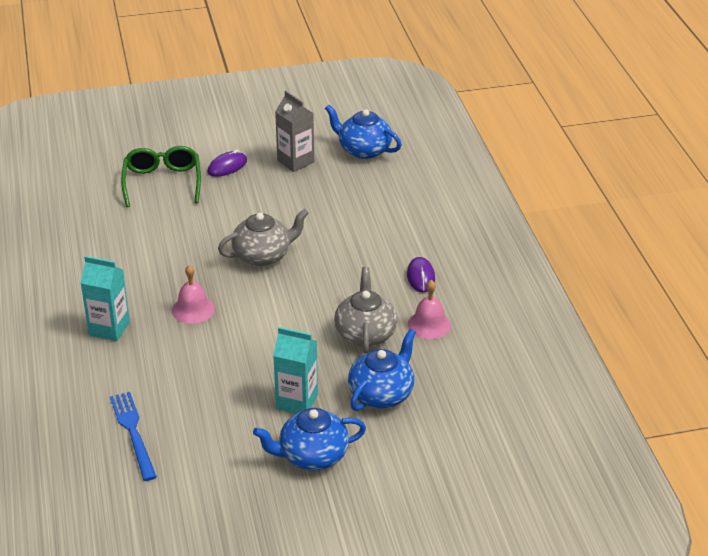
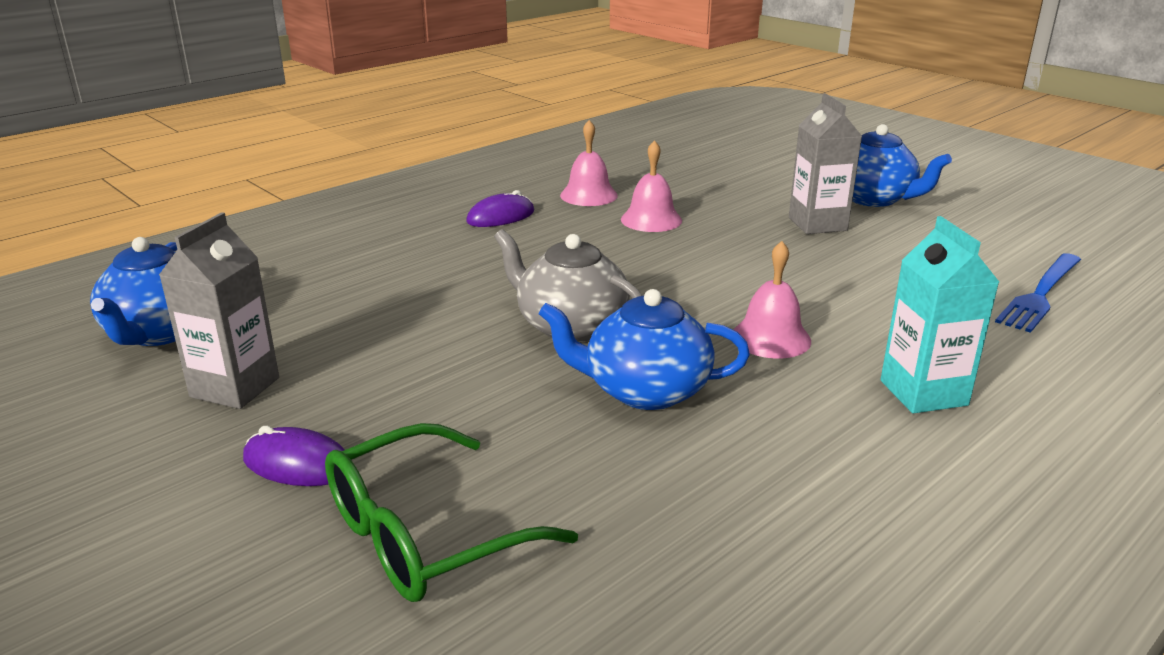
camera: 120 degrees left, 10 degrees down
(297, 401) = (817, 224): turquoise carton -> grey carton
(365, 334) = (651, 220): grey teapot -> pink bell
(382, 394) = (734, 191): blue teapot -> blue teapot (645, 390)

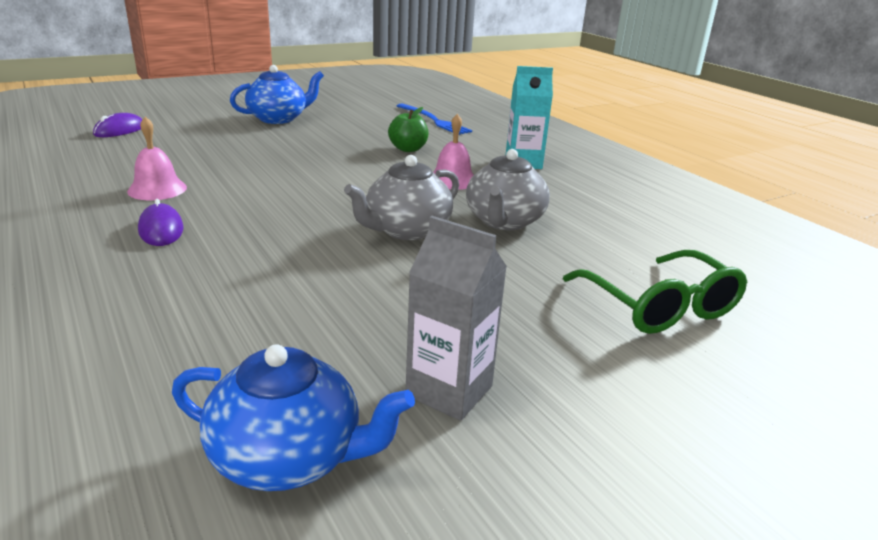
camera: 80 degrees left, 0 degrees up
(298, 464) = (581, 354): purple mouse -> purple mouse (119, 130)
(645, 390) = (504, 221): blue teapot -> grey teapot
(651, 220) = (240, 177): pink bell -> none
(817, 224) = (303, 138): grey carton -> none
(863, 292) = (408, 149): none -> green apple

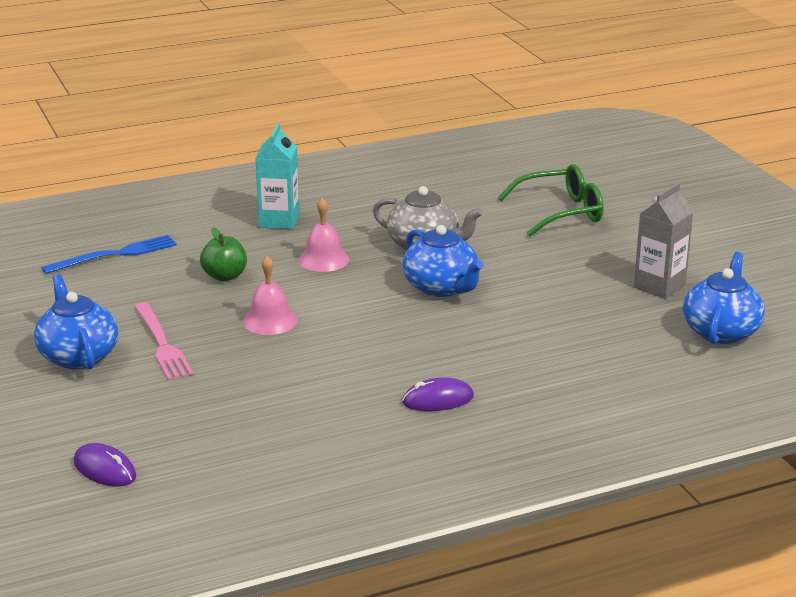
camera: 80 degrees left, 0 degrees up
(157, 189) = (334, 414): pink bell -> pink bell (270, 321)
(293, 136) = (162, 344): none -> pink fork
(406, 230) = (441, 288): grey teapot -> blue teapot

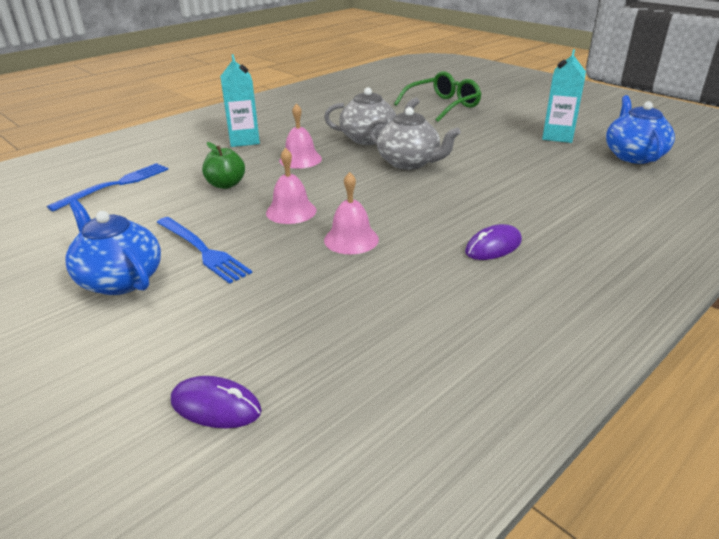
camera: 20 degrees left, 5 degrees up
(162, 344) = (202, 250): pink fork -> blue fork
(306, 363) = (351, 239): none -> pink bell
(441, 288) = (409, 163): blue teapot -> grey teapot
(659, 286) = (557, 136): grey carton -> turquoise carton

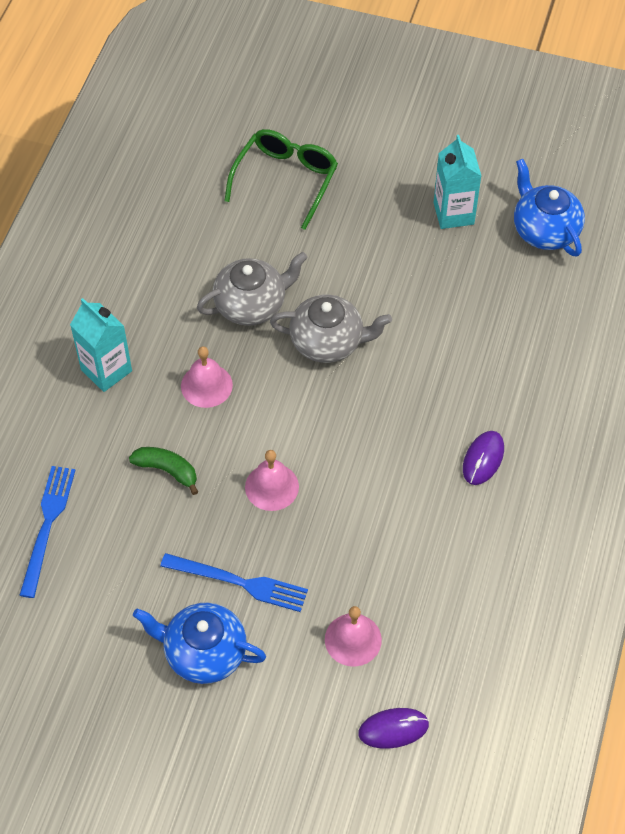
camera: 30 degrees left, 25 degrees up
(226, 185) = (167, 470): green apple -> green banana
(351, 239) = (358, 505): pink bell -> pink bell (353, 639)

